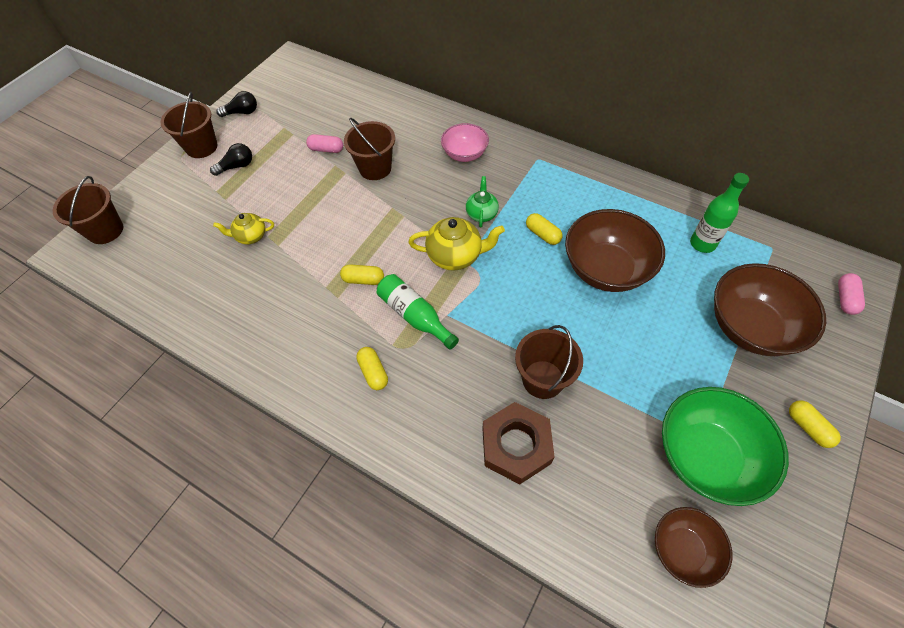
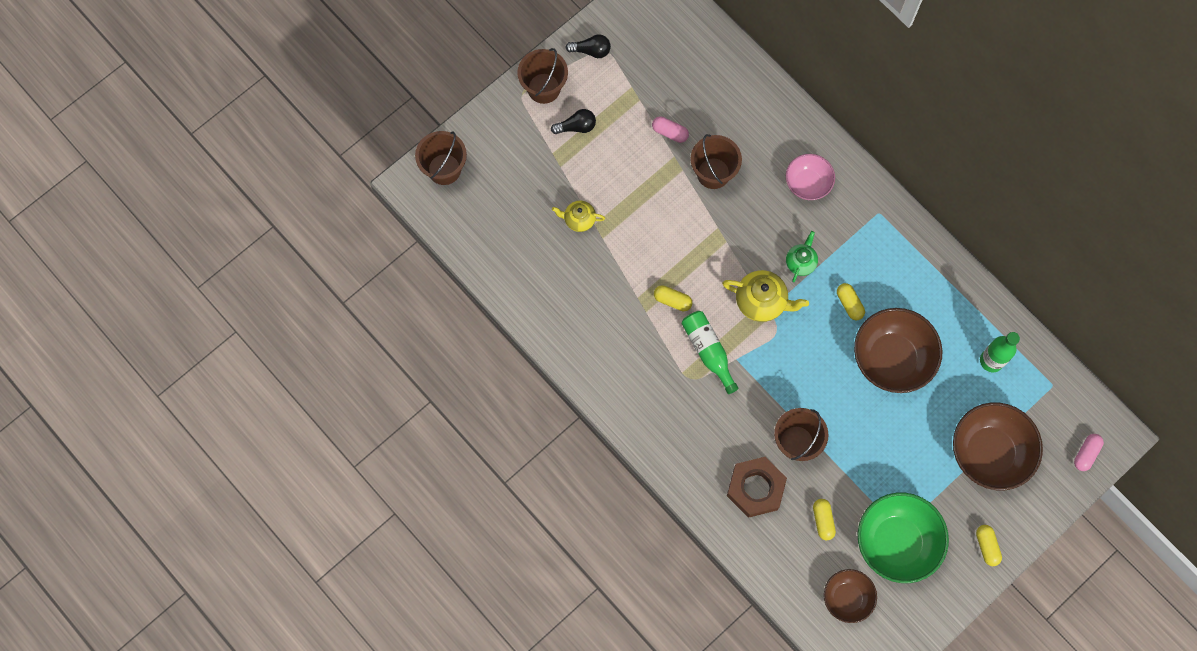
camera: 15 degrees right, 15 degrees up
(373, 372) = (660, 392): yellow capsule -> yellow capsule (823, 520)

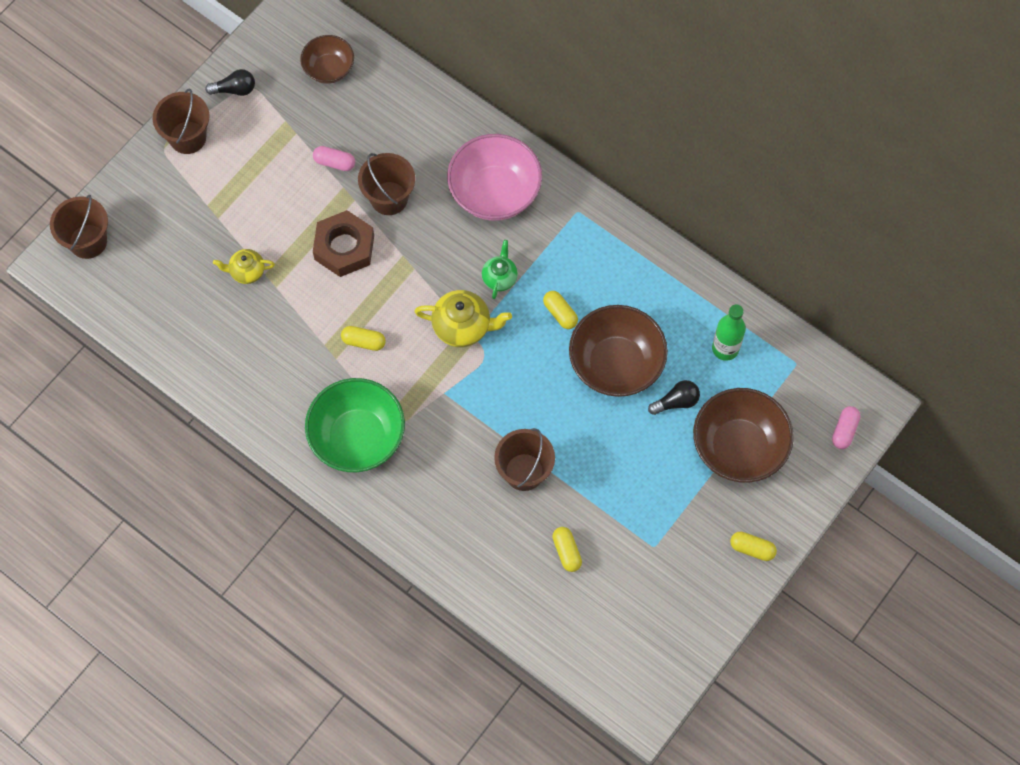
camera: 10 degrees left, 5 degrees down
(576, 127) = (230, 173): black light bulb -> black light bulb (676, 402)
(708, 351) = (411, 389): green bottle -> none
(755, 488) = (486, 529): brown nut -> brown nut (344, 247)
(807, 183) = (495, 193): pink bowl -> pink bowl, size x1.71
(847, 598) = (606, 631): brown bowl -> brown bowl (329, 69)
(896, 542) = (652, 561): green bowl -> green bowl (357, 437)
(986, 546) = (752, 549): yellow capsule -> yellow capsule turned 45 degrees counterclockwise

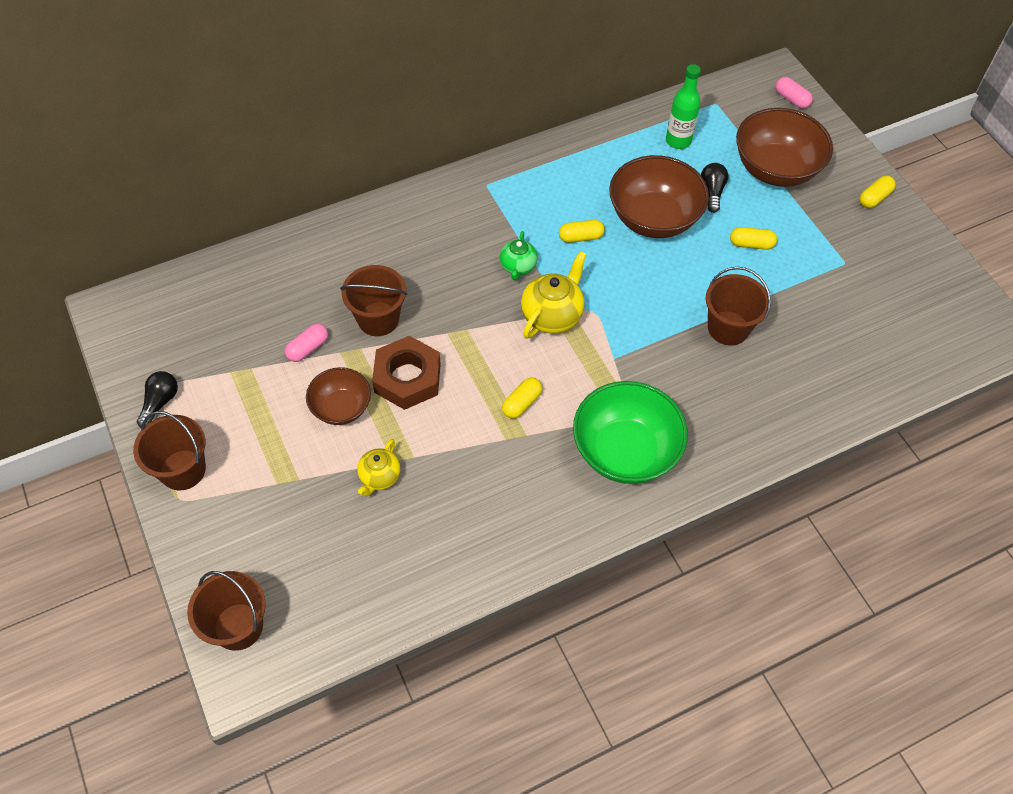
camera: 65 degrees left, 10 degrees down
(329, 69) = (201, 311): brown bowl -> brown bowl (341, 407)
(495, 193) = (428, 235): pink bowl -> none
(499, 278) = (518, 267): green teapot -> green teapot turned 120 degrees counterclockwise
(567, 551) = (824, 328): yellow capsule -> yellow capsule (751, 244)

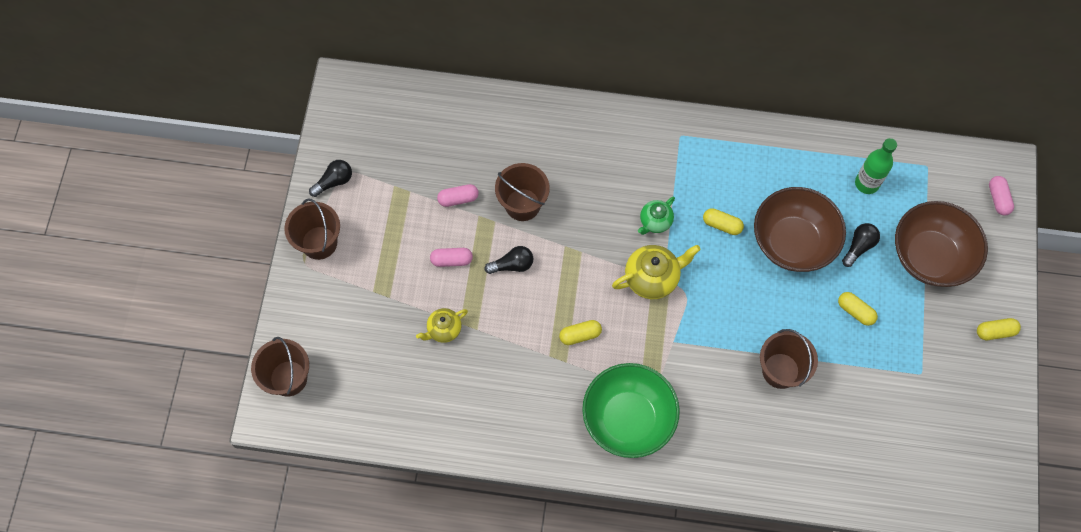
camera: 35 degrees right, 10 degrees up
(341, 407) = (451, 260): brown bowl -> pink capsule
(407, 378) = (512, 265): brown nut -> black light bulb

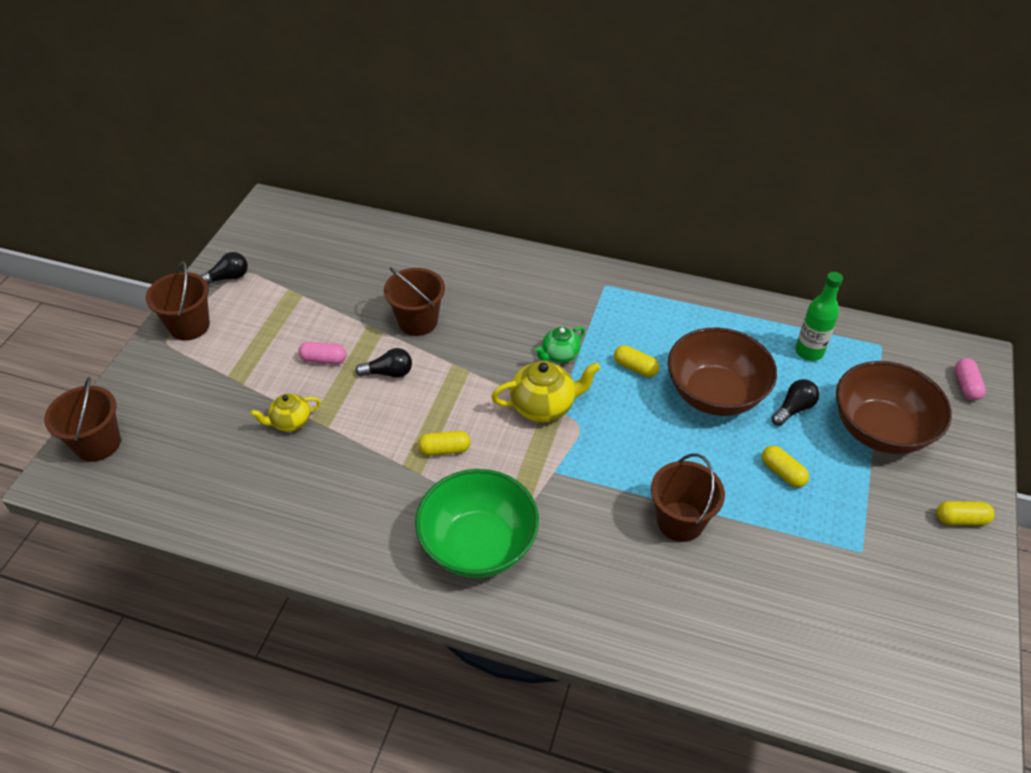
camera: 10 degrees right, 20 degrees down
(458, 199) = (351, 308): pink capsule -> none

